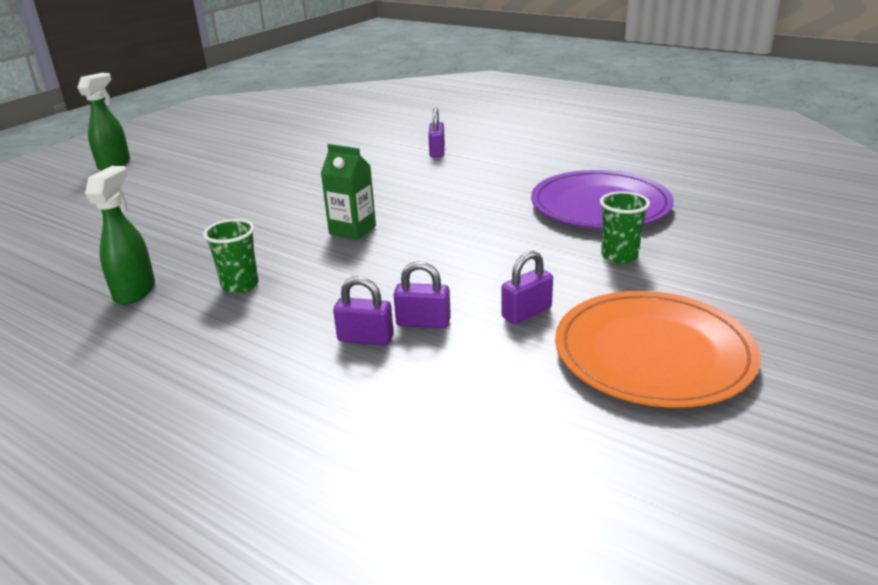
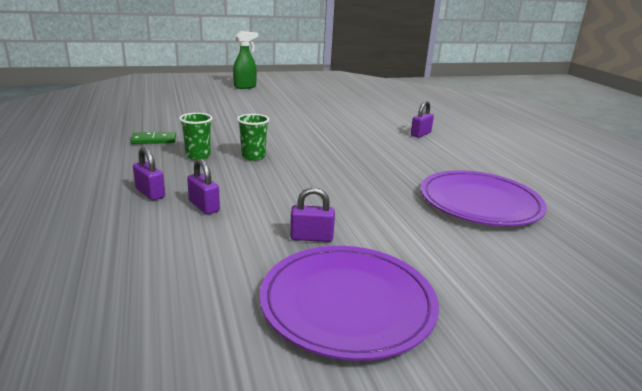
camera: 35 degrees right, 5 degrees down
(135, 291) = (154, 140): green spray bottle -> green domino
(352, 230) = (297, 154): green carton -> none
(423, 322) = (246, 213): purple padlock -> purple padlock (150, 193)
(619, 256) = (436, 236): green cup -> green cup (253, 156)
(653, 353) = (347, 303): orange plate -> purple plate

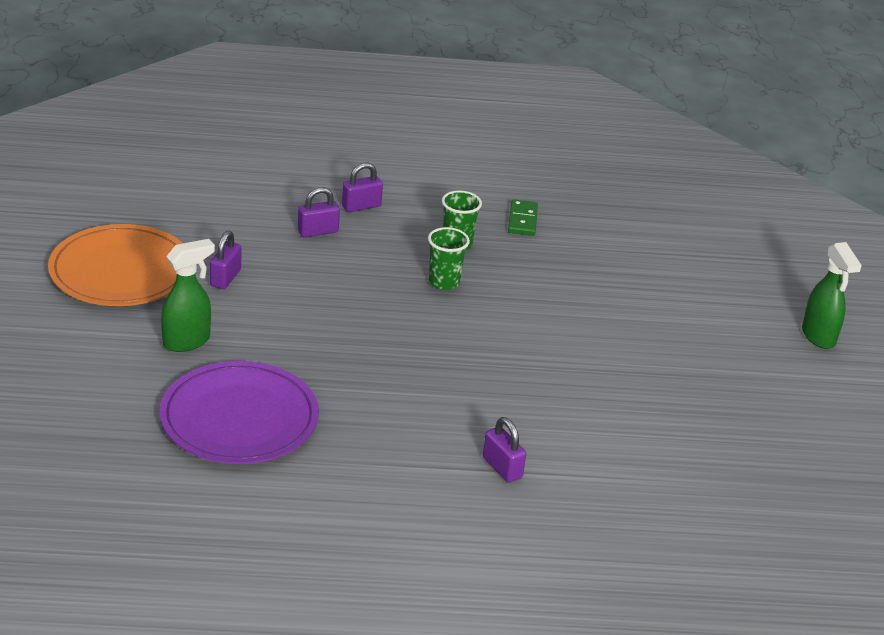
camera: 105 degrees right, 10 degrees up
(347, 303) = (121, 271): purple plate -> orange plate
(421, 238) = (187, 341): none -> green spray bottle

